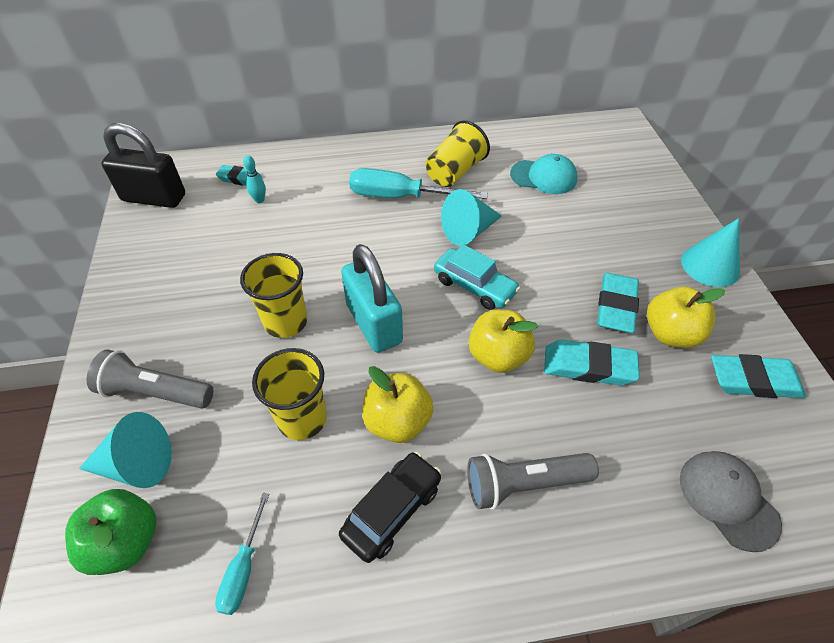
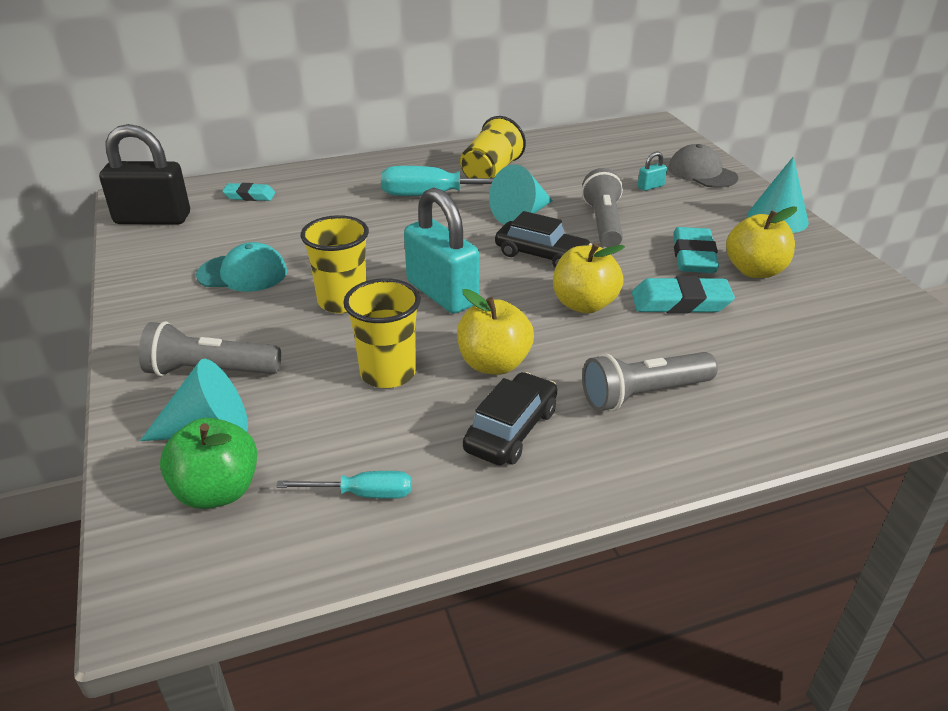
camera: 10 degrees left, 15 degrees down
(244, 568) = (362, 494): turquoise screwdriver -> turquoise screwdriver turned 90 degrees counterclockwise
(259, 200) = (279, 211): turquoise bowling pin -> none
(474, 286) = (541, 255): turquoise car -> black car
(542, 251) = (603, 223): none -> grey flashlight
(543, 177) = (586, 168): turquoise cap -> turquoise cap (243, 273)
(598, 207) = (650, 186): none -> turquoise padlock
(728, 499) = (850, 381): grey cap -> grey cap (702, 173)
(753, 381) = (847, 296): turquoise eraser -> none

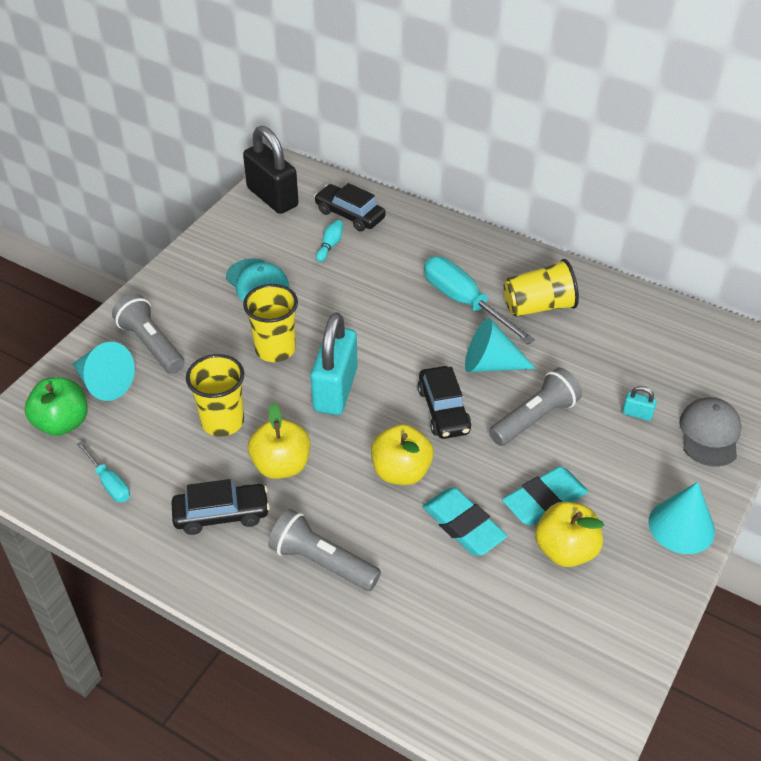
camera: 50 degrees right, 10 degrees up
(249, 196) = (350, 215): turquoise eraser -> black car
(267, 220) = (330, 245): none -> turquoise bowling pin

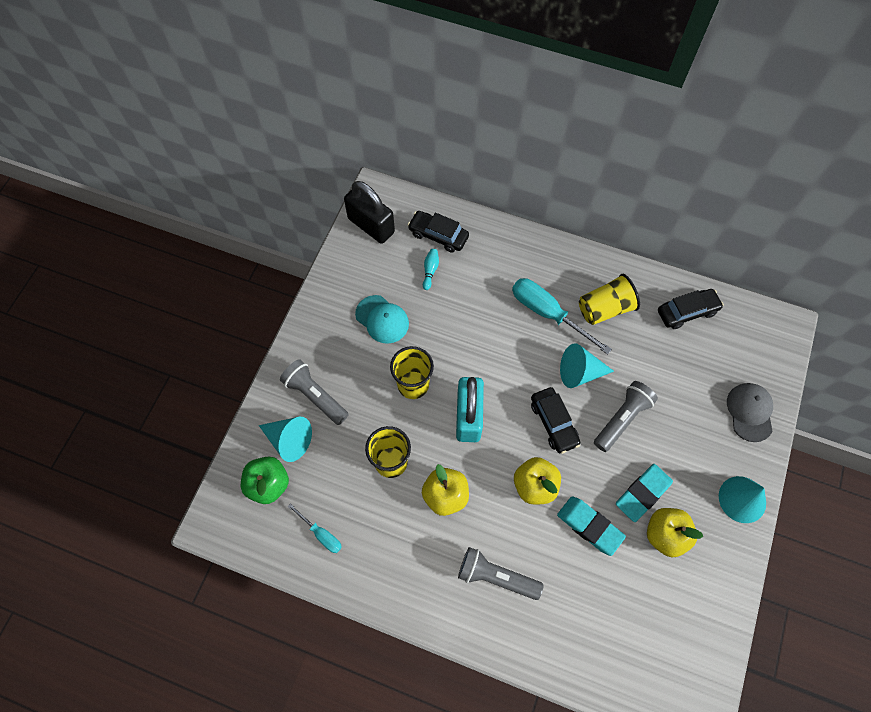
camera: 10 degrees left, 20 degrees up
(221, 514) = (413, 548): black car -> black car (687, 312)
(637, 414) = (695, 402): turquoise padlock -> none

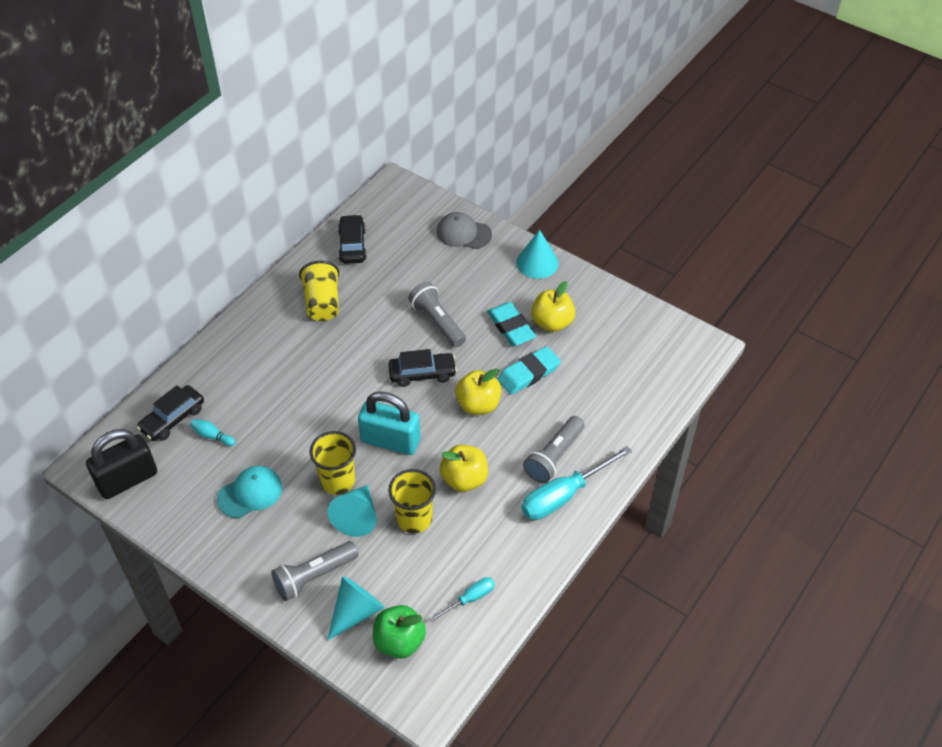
camera: 75 degrees left, 15 degrees down
(548, 314) = (308, 348): turquoise screwdriver -> turquoise screwdriver (564, 495)
(579, 372) = (379, 340): turquoise cone -> turquoise cone (357, 517)

